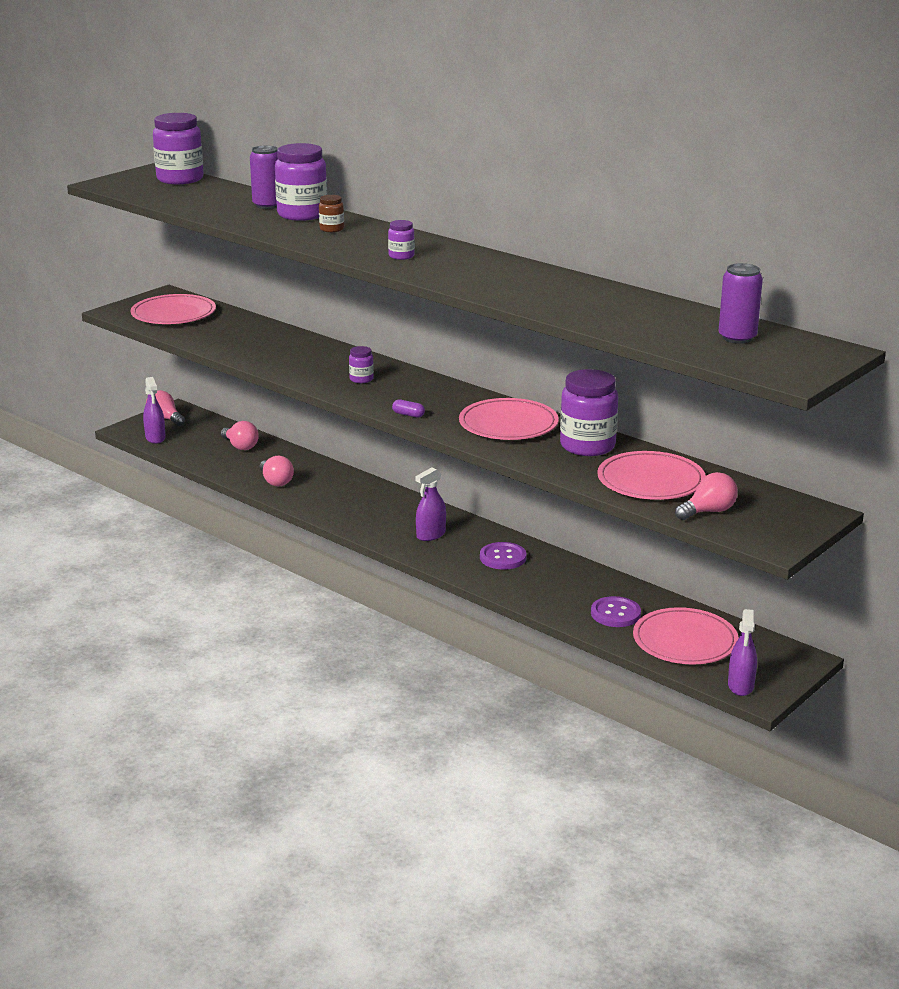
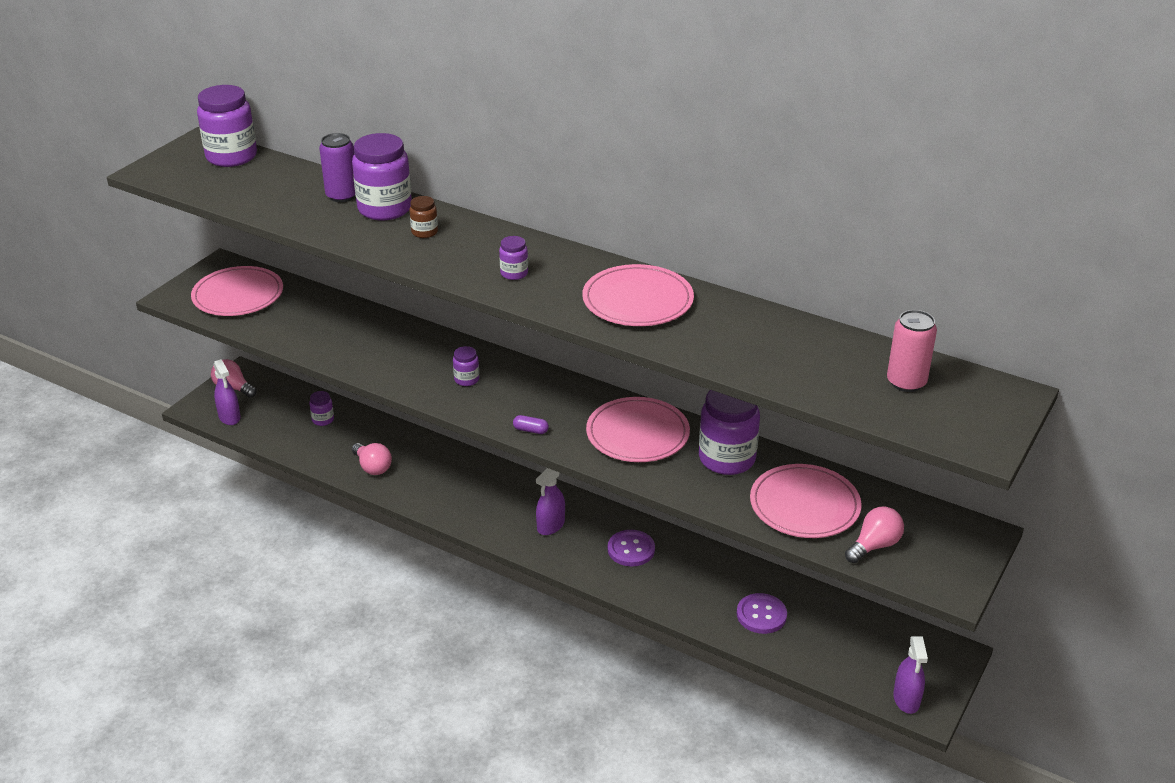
camera: 10 degrees left, 10 degrees up
(240, 446) = (323, 420): pink light bulb -> purple jar
(685, 641) = (837, 644): pink plate -> pink plate (637, 300)
(737, 338) = (906, 382): purple can -> pink can

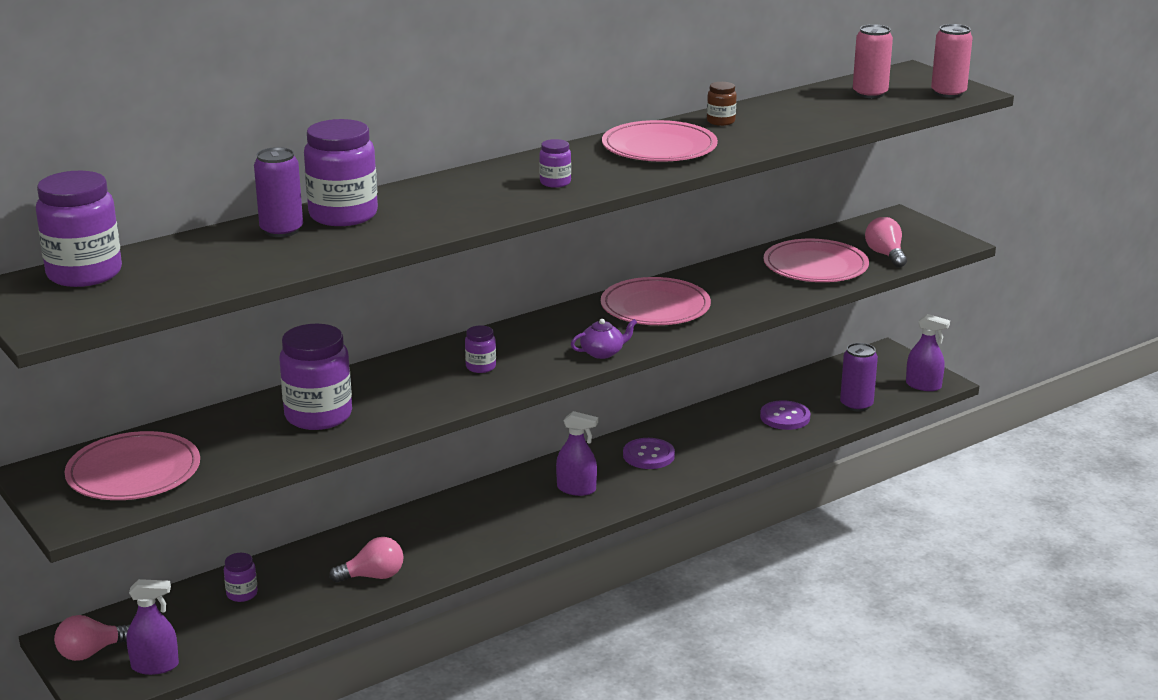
camera: 65 degrees left, 10 degrees down
(424, 232) = (421, 205): brown jar -> brown jar (721, 121)
(530, 430) = (603, 353): purple capsule -> purple teapot
(551, 526) = (576, 489): purple spray bottle -> purple spray bottle turned 45 degrees counterclockwise
(727, 459) = (726, 280): purple jar -> purple jar (318, 416)
(824, 658) = (856, 405): none -> purple can
(963, 432) = (948, 93): none -> pink can

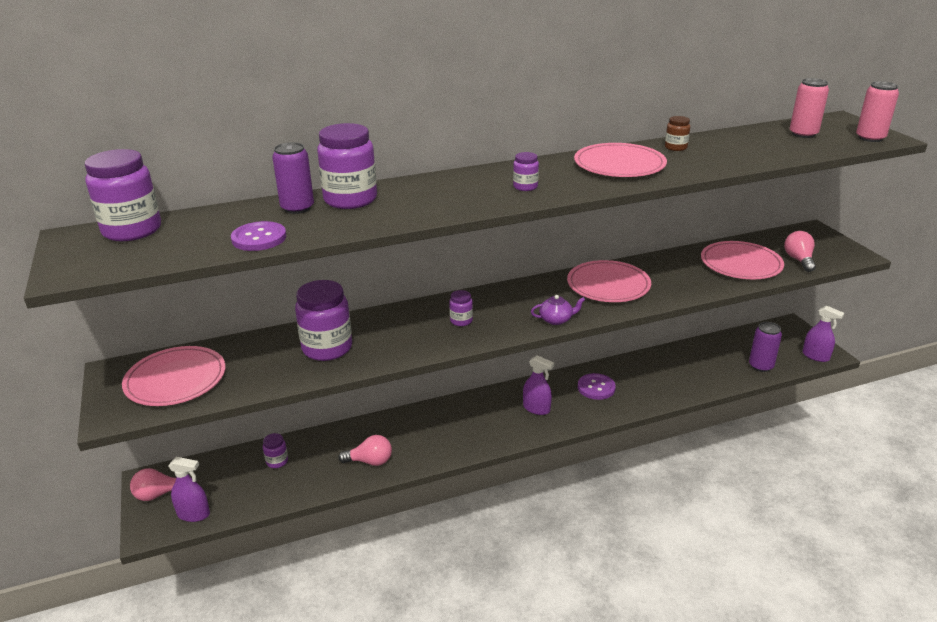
camera: 15 degrees right, 5 degrees up
(785, 417) = (704, 369): purple button -> purple button (259, 238)

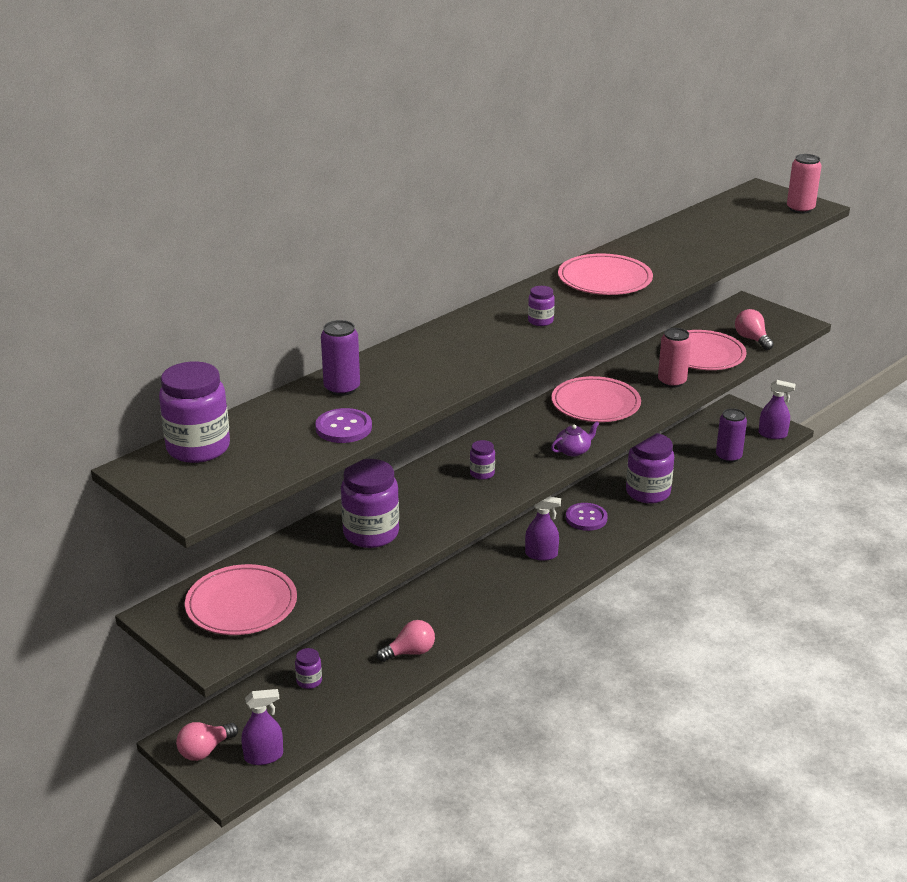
camera: 25 degrees left, 0 degrees up
(350, 199) = (385, 368): purple jar -> purple jar (648, 492)
(675, 147) = (639, 250): brown jar -> none
(803, 134) = (740, 213): pink can -> pink can (672, 382)

